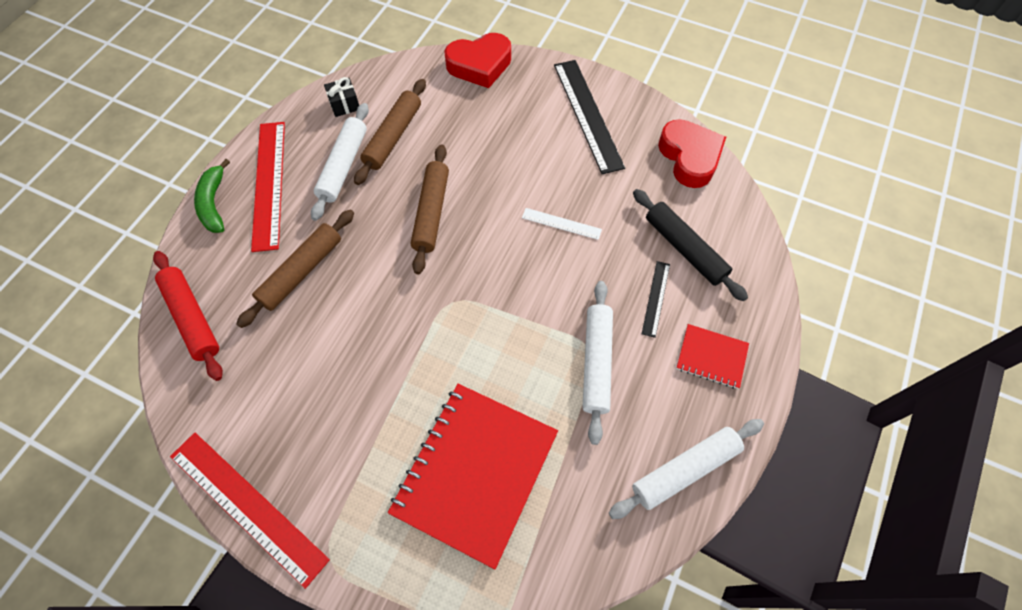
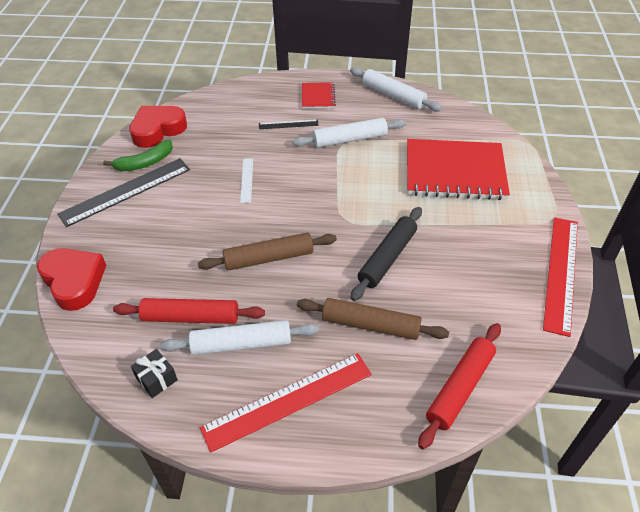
camera: 110 degrees left, 15 degrees down
(214, 203) = (334, 442): green banana -> green banana (145, 163)
(393, 137) = (191, 317): brown rolling pin -> red rolling pin
(684, 249) = (242, 119): black rolling pin -> black rolling pin (387, 258)

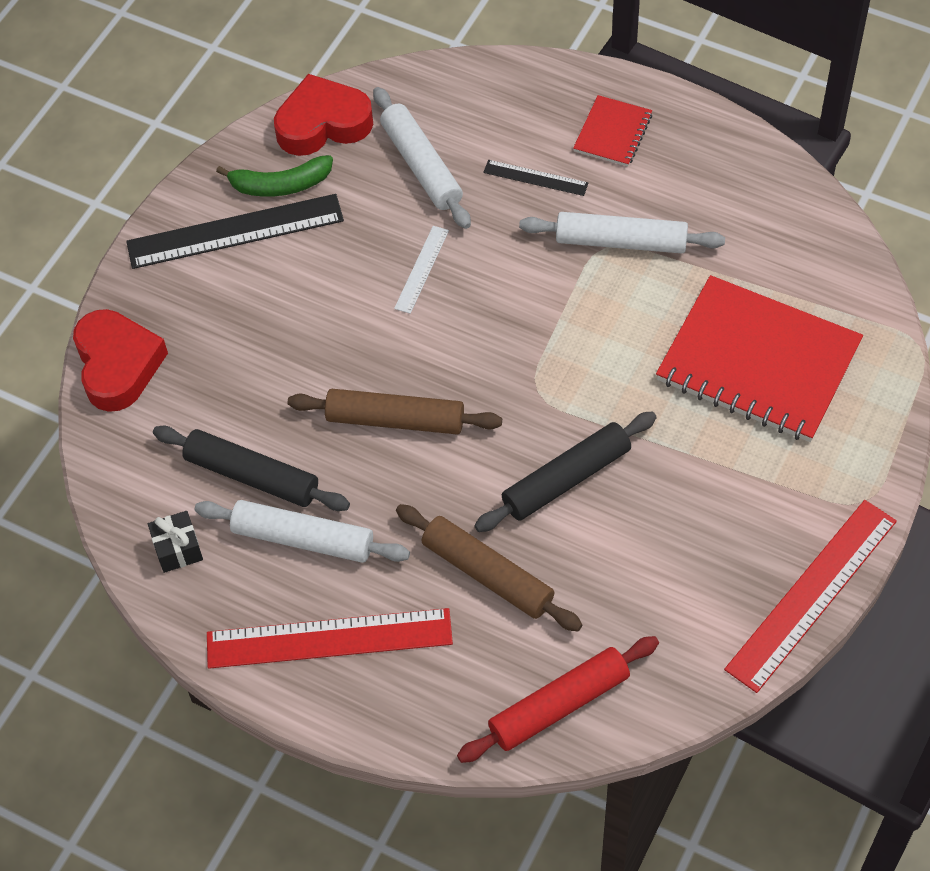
camera: 25 degrees right, 10 degrees up
(191, 317) = (252, 476): red rolling pin -> black rolling pin
(393, 95) = (745, 170): white rolling pin -> white rolling pin (421, 165)

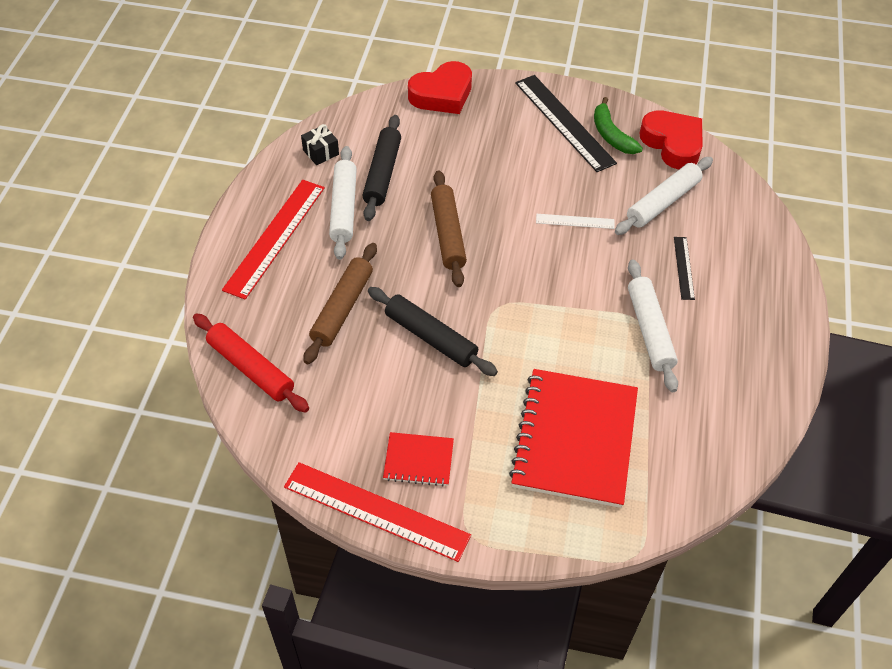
camera: 70 degrees right, 5 degrees down
(329, 639) = (275, 237): red ruler -> red ruler turned 45 degrees clockwise
(612, 133) = (749, 306): red notebook -> red notebook (418, 460)

